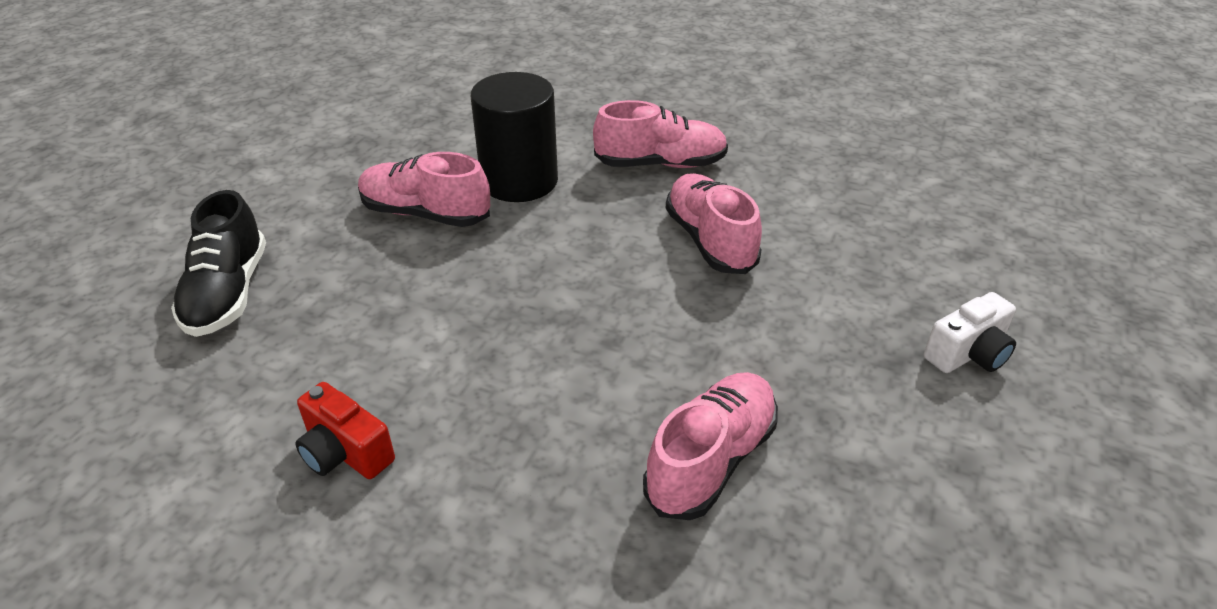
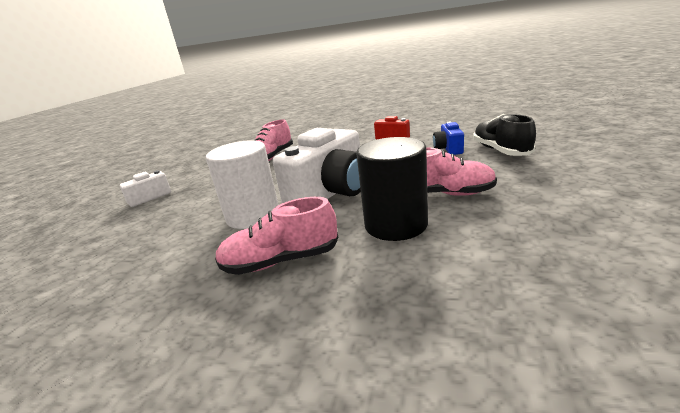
camera: 175 degrees right, 15 degrees down
(293, 335) = (448, 149): none -> blue camera
(581, 260) = (331, 193): none -> white camera
(710, 240) = (253, 215): pink shoe -> white cylinder

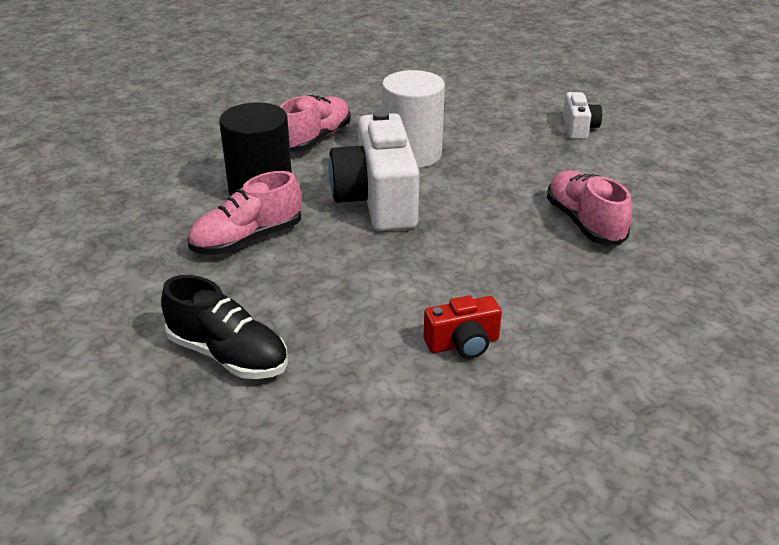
camera: 130 degrees right, 10 degrees up
(448, 149) = (319, 335): blue camera -> none

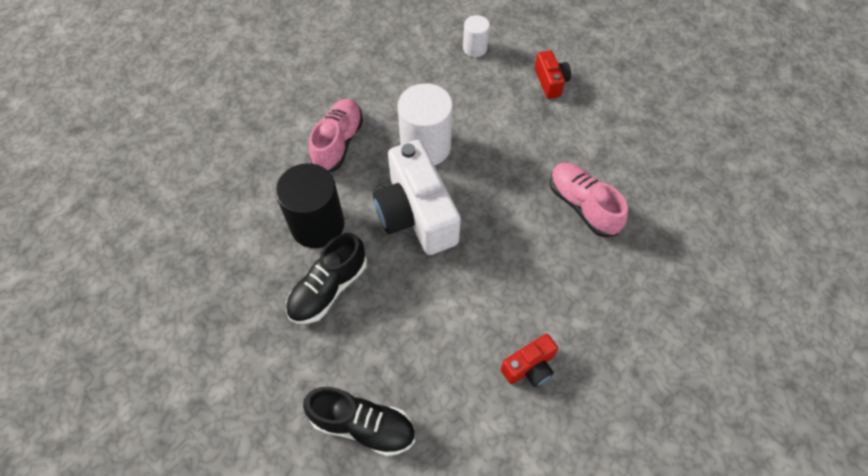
camera: 15 degrees left, 25 degrees up
(247, 239) = (328, 289): pink shoe -> black shoe
(499, 95) = (475, 48): none -> white cylinder
(578, 128) = (550, 82): white camera -> red camera

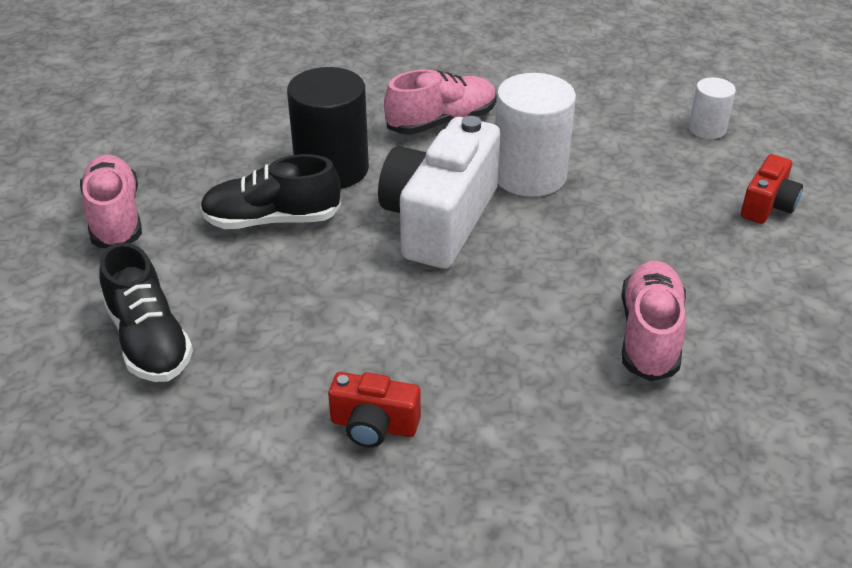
camera: 45 degrees right, 20 degrees down
(233, 366) = (115, 218): none -> pink shoe

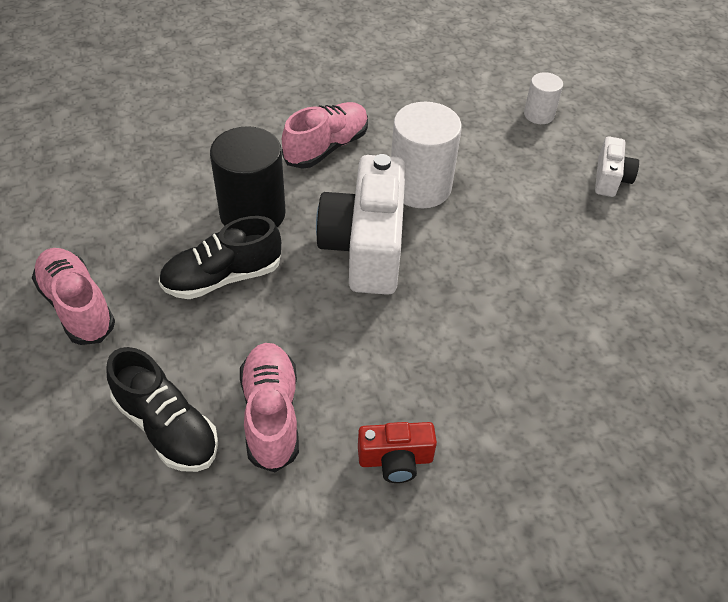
camera: 20 degrees left, 10 degrees up
(649, 335) = (571, 319): pink shoe -> pink shoe (271, 414)
(767, 206) = (610, 179): red camera -> white camera

